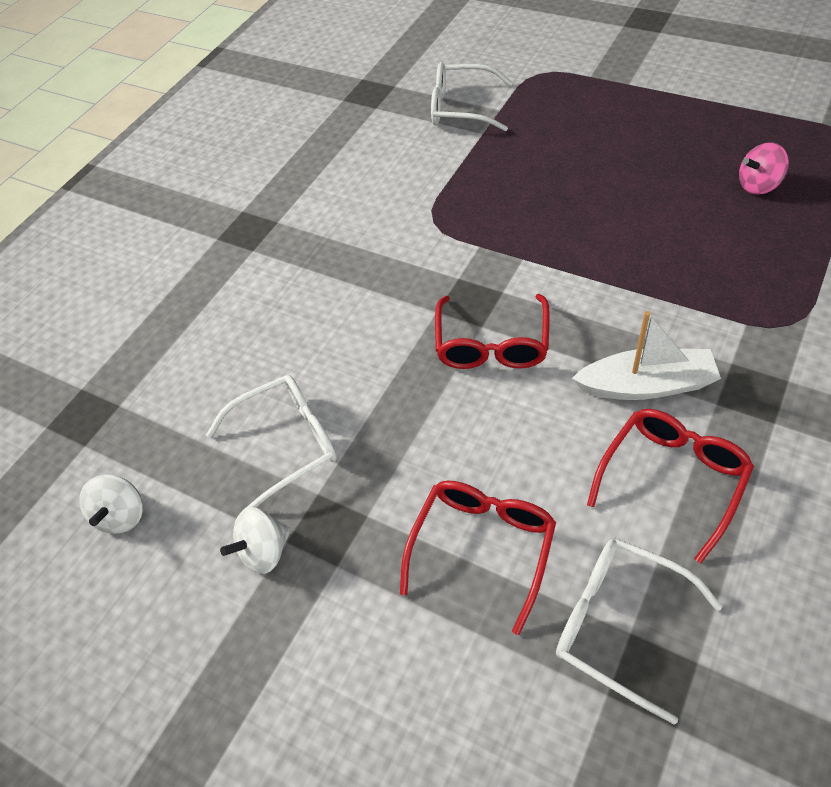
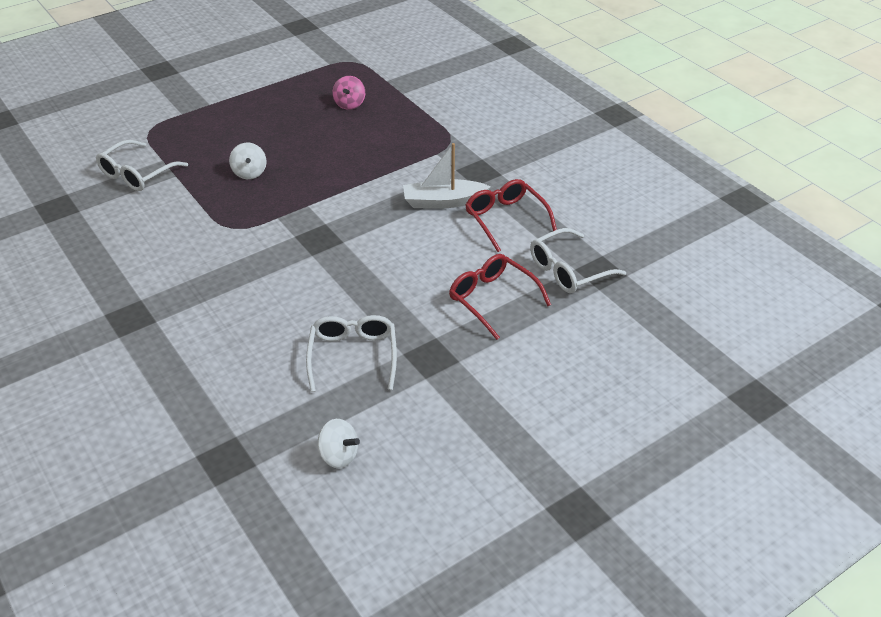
camera: 70 degrees left, 10 degrees down
(265, 551) = (424, 390): white spinning top -> white spinning top (249, 173)
(492, 344) = (361, 243): red glasses -> none
(646, 385) = (443, 202): white boat -> white boat turned 120 degrees counterclockwise

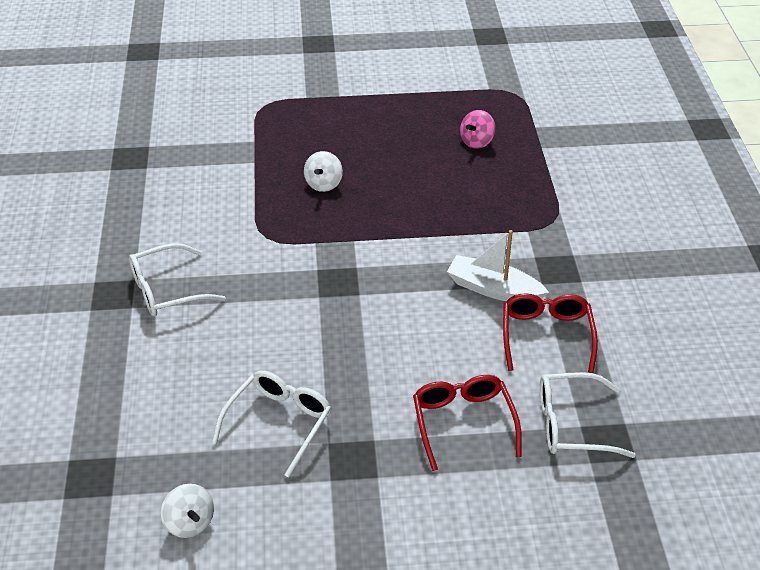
camera: 30 degrees right, 0 degrees up
(137, 174) = (221, 148): white glasses -> white glasses (166, 290)

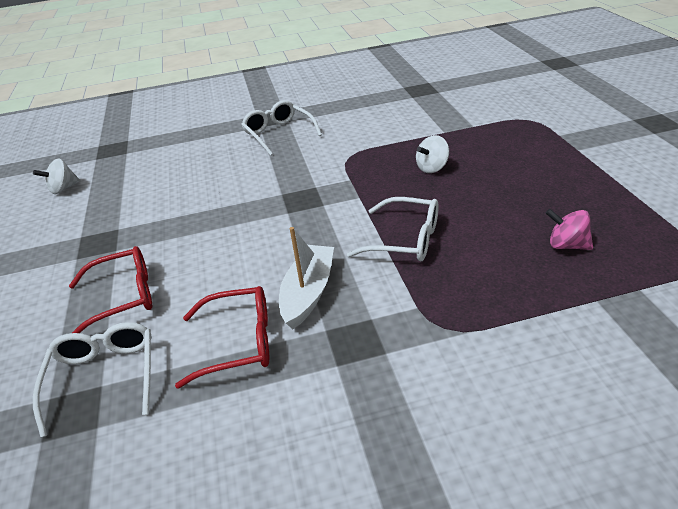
camera: 85 degrees right, 5 degrees down
(279, 423) = (142, 203): white glasses -> white glasses (405, 240)
(324, 184) = (432, 168): white spinning top -> white spinning top turned 45 degrees counterclockwise

